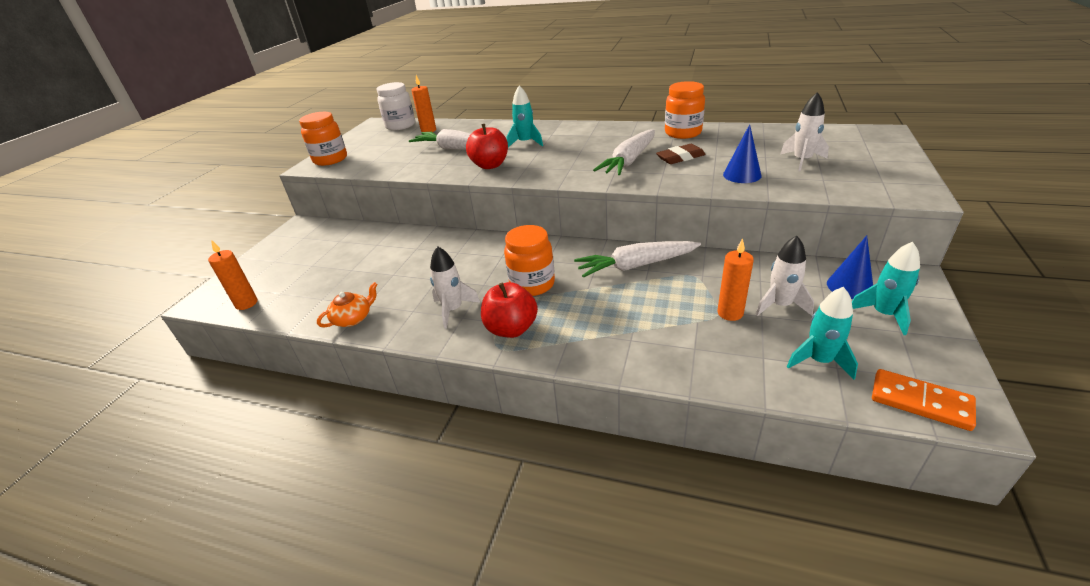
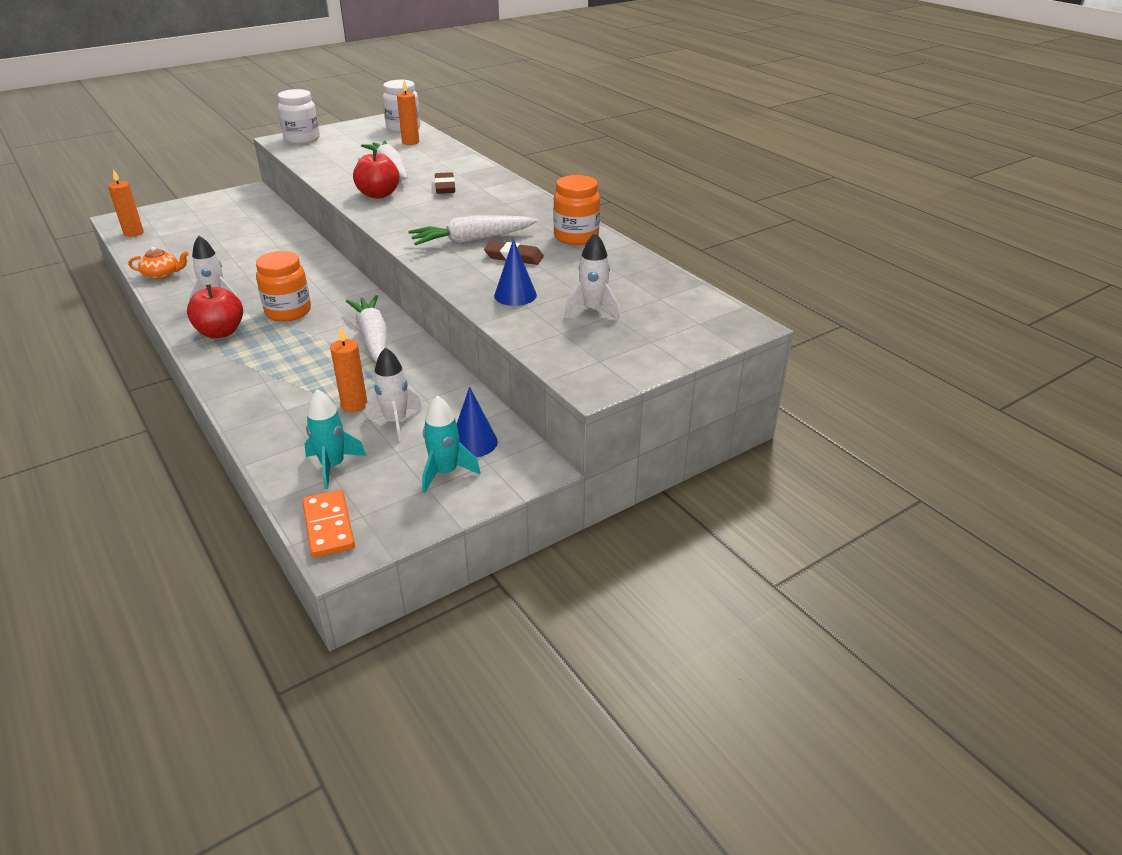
camera: 35 degrees right, 0 degrees up
(330, 159) = (302, 139): orange jar -> white jar
(525, 143) = (445, 187): turquoise rocket -> brown eraser
(636, 266) = (373, 338): white carrot -> white carrot turned 45 degrees clockwise

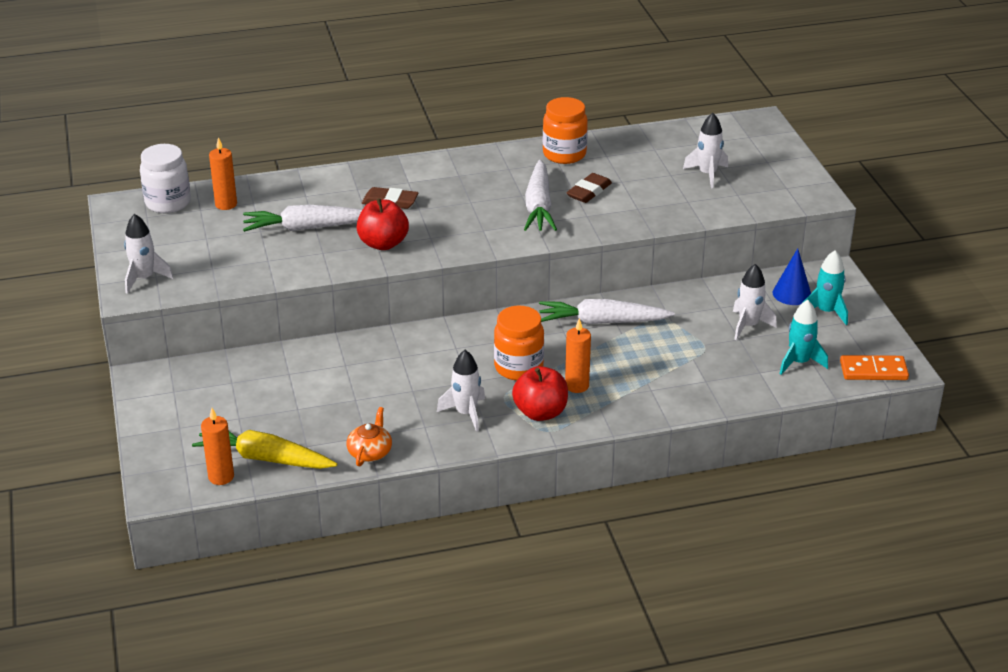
camera: 70 degrees left, 0 degrees up
(155, 242) = (264, 458): none -> yellow carrot
(302, 139) = (144, 278): white jar -> white rocket
(354, 405) = (714, 344): orange candle -> orange candle (577, 386)
(515, 295) = (664, 203): blue cone -> none

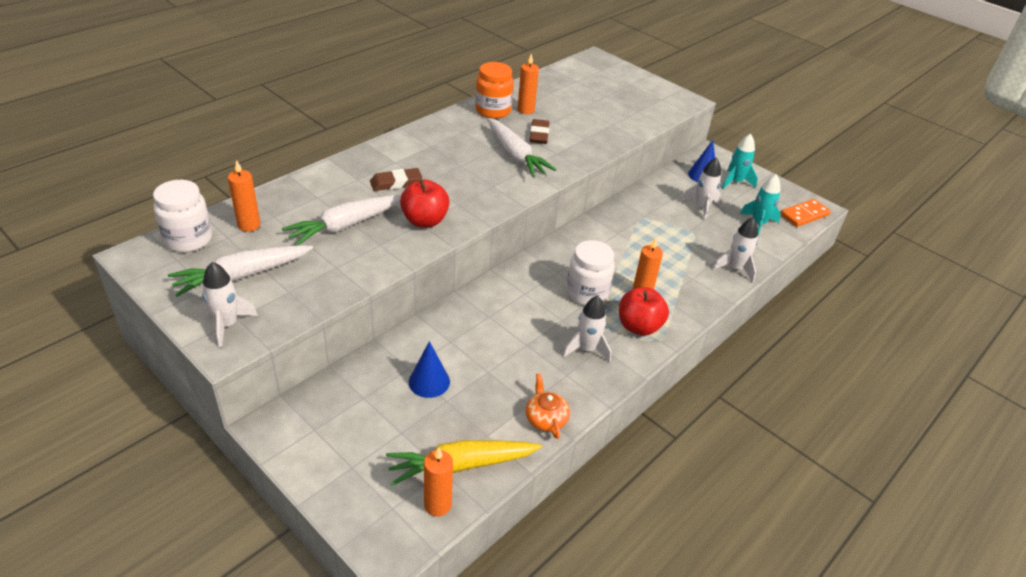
camera: 35 degrees left, 5 degrees up
(296, 389) = (429, 381): none -> blue cone
(518, 367) = (587, 293): orange jar -> white jar
(602, 162) = (526, 110): none -> orange candle
(602, 322) = (608, 235): white carrot -> white carrot (242, 275)
(707, 174) = (604, 102): white rocket -> white rocket (735, 268)

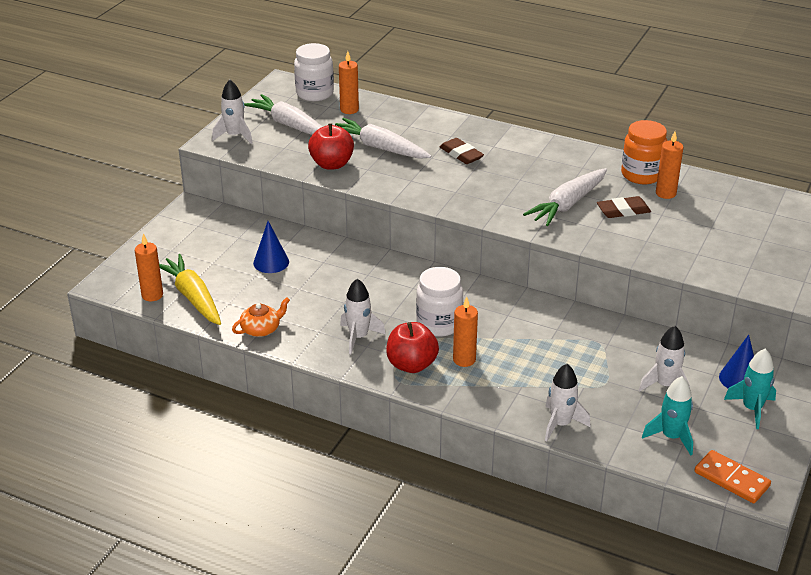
camera: 75 degrees right, 5 degrees down
(425, 221) = (416, 181): red apple -> red apple (332, 164)

